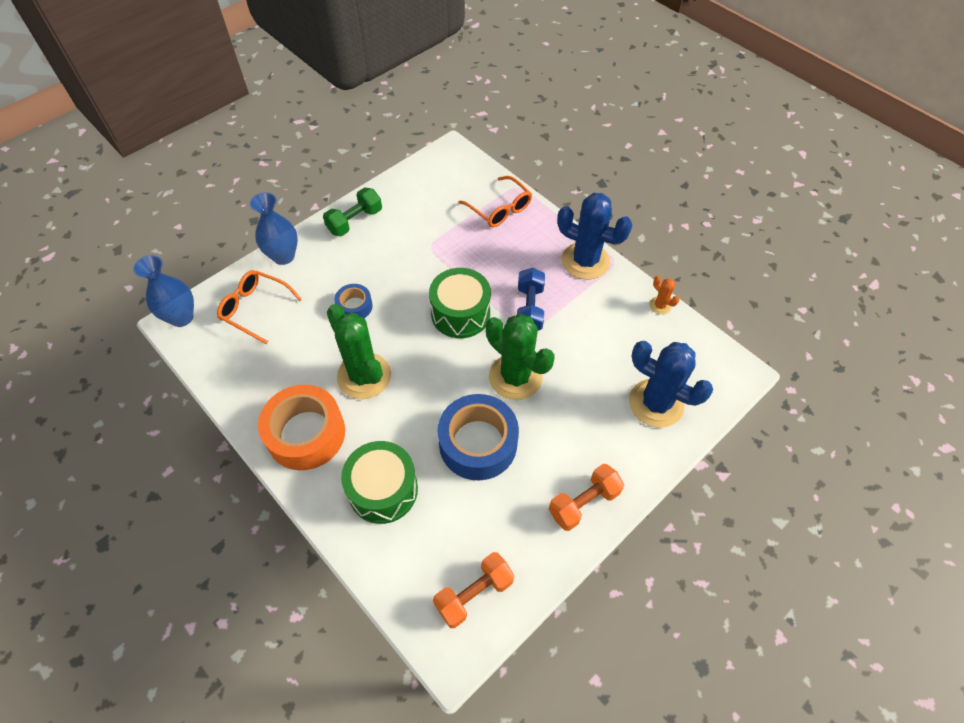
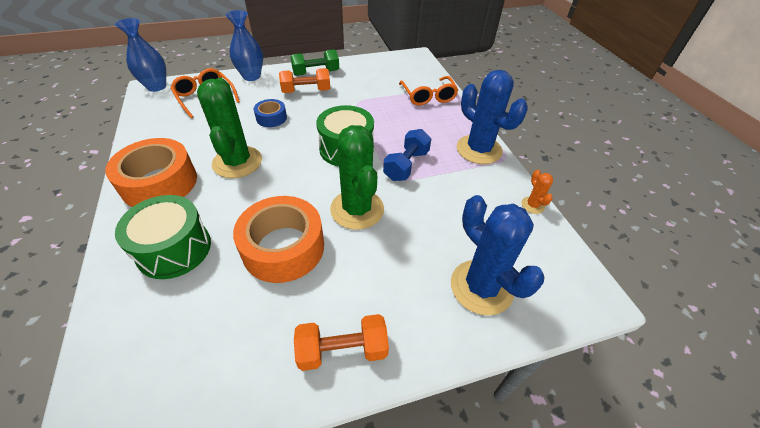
camera: 25 degrees right, 10 degrees down
(474, 593) = (163, 387): orange dumbbell -> orange dumbbell (306, 91)
(478, 443) = (283, 247): blue tape -> orange tape

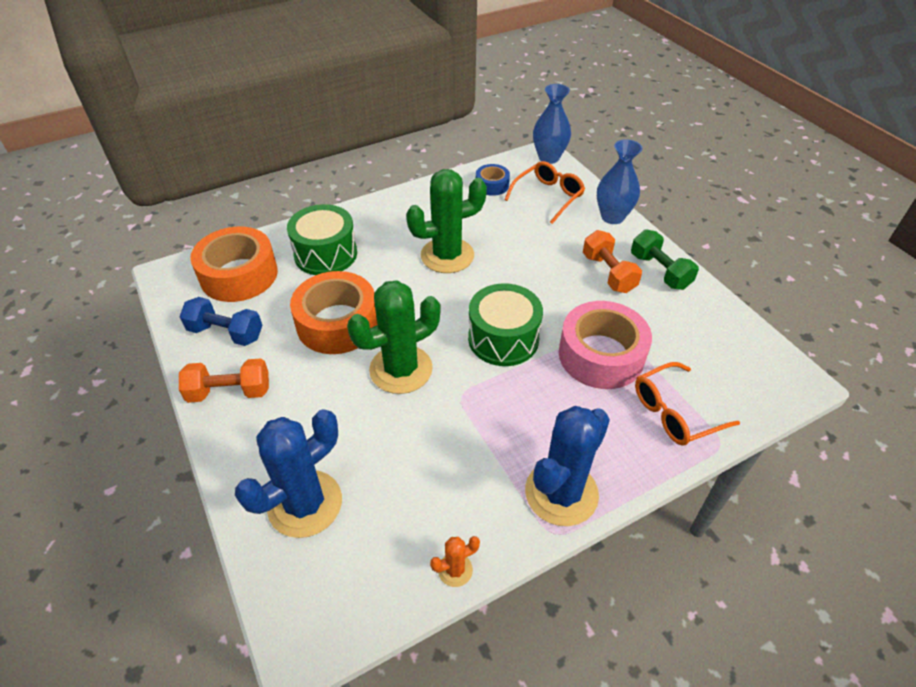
camera: 80 degrees right, 0 degrees up
(159, 183) = (402, 216): orange tape -> orange tape (239, 275)
(271, 118) = (535, 258): blue tape -> blue tape (492, 185)
(342, 350) = (230, 392): orange dumbbell -> orange dumbbell turned 75 degrees counterclockwise
(377, 111) = (601, 355): none -> pink tape
(406, 165) = (493, 405): blue dumbbell -> blue dumbbell (226, 333)

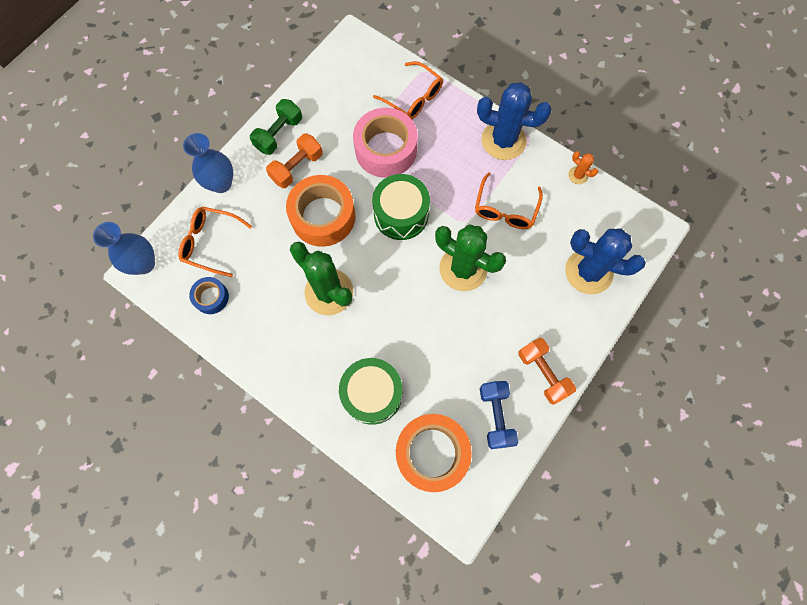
camera: 115 degrees left, 25 degrees up
(337, 323) = (443, 337): orange tape -> orange tape (323, 216)
(452, 446) = (505, 209): none -> orange glasses

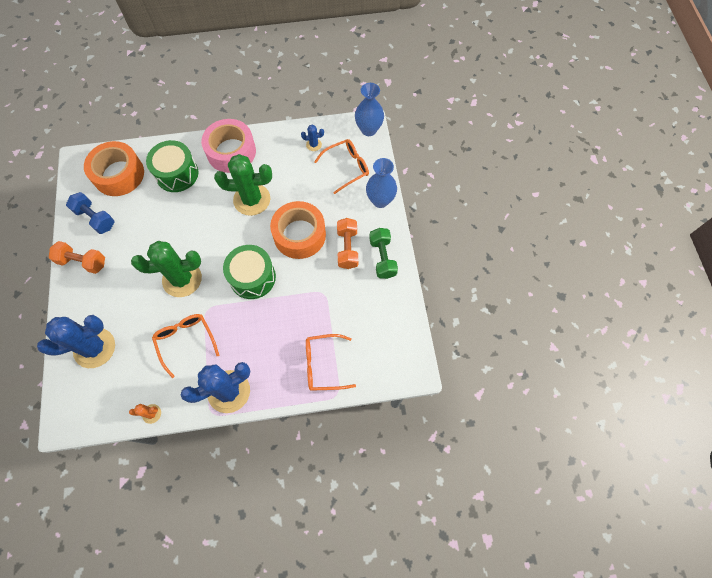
camera: 135 degrees right, 5 degrees down
(211, 297) = (314, 145): blue tape -> blue cactus
(386, 149) = (304, 310): pink tape -> pink tape (231, 152)

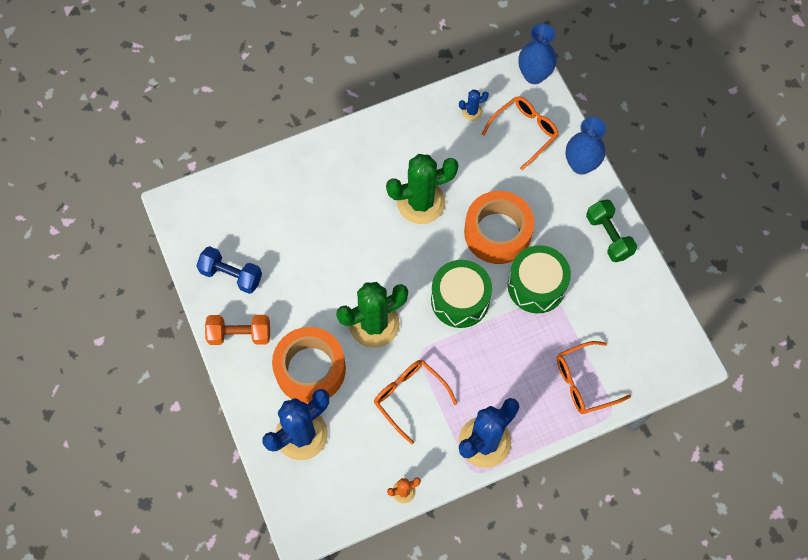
camera: 15 degrees left, 0 degrees up
(119, 174) = (236, 211): orange tape -> orange tape (310, 369)
(177, 174) = (312, 192): green drum -> green drum (536, 286)
(231, 152) = (370, 146): pink tape -> none
(347, 248) = (562, 235): orange dumbbell -> none

